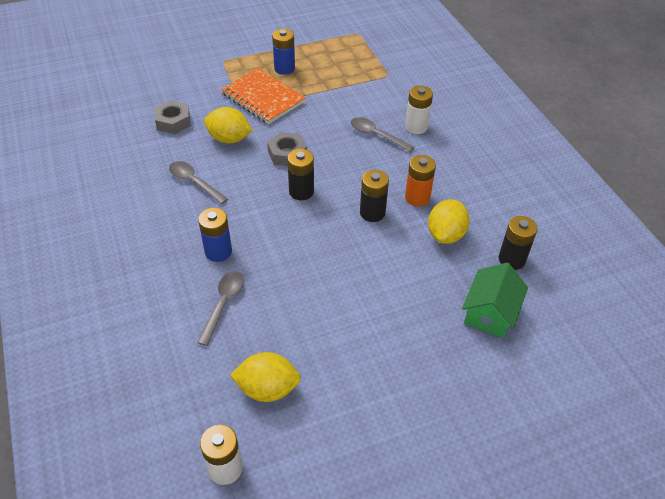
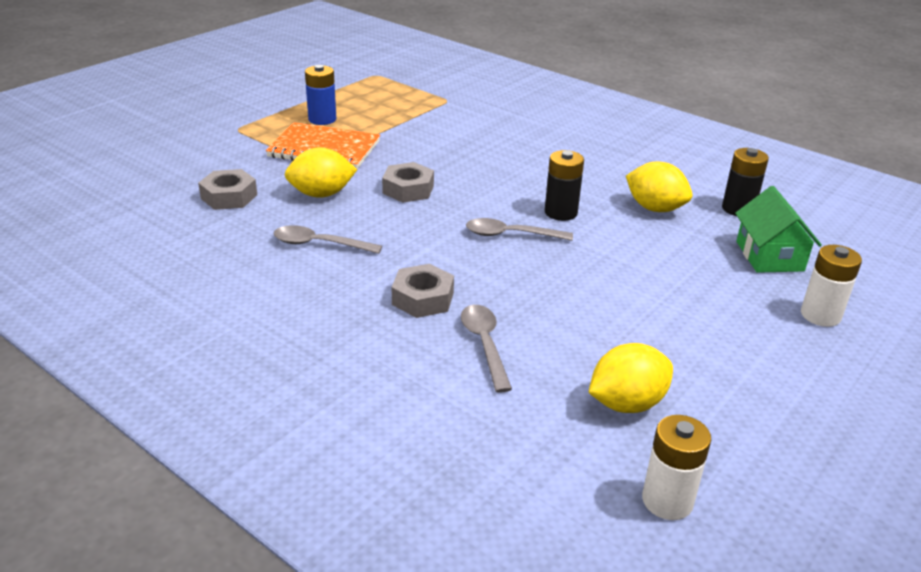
camera: 30 degrees left, 15 degrees down
(218, 251) = (423, 298): blue battery -> grey nut
(301, 191) = (462, 217): black battery -> none
(376, 135) = (491, 149): grey spoon -> grey spoon (510, 235)
(416, 127) = (525, 133): white battery -> white battery (820, 315)
(417, 198) = (592, 188): orange battery -> none
(446, 234) = (655, 208): yellow lemon -> yellow lemon turned 45 degrees counterclockwise

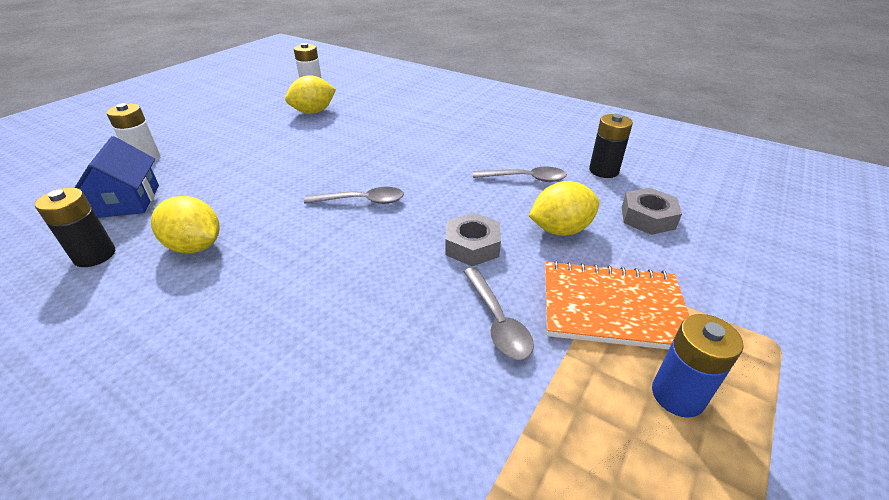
camera: 175 degrees right, 5 degrees up
(423, 298) = (430, 148): grey nut -> none
(484, 344) = (387, 129): grey spoon -> grey spoon (497, 321)
(561, 212) = (305, 231): black battery -> black battery (603, 171)
(769, 256) = (128, 201): green house -> blue house

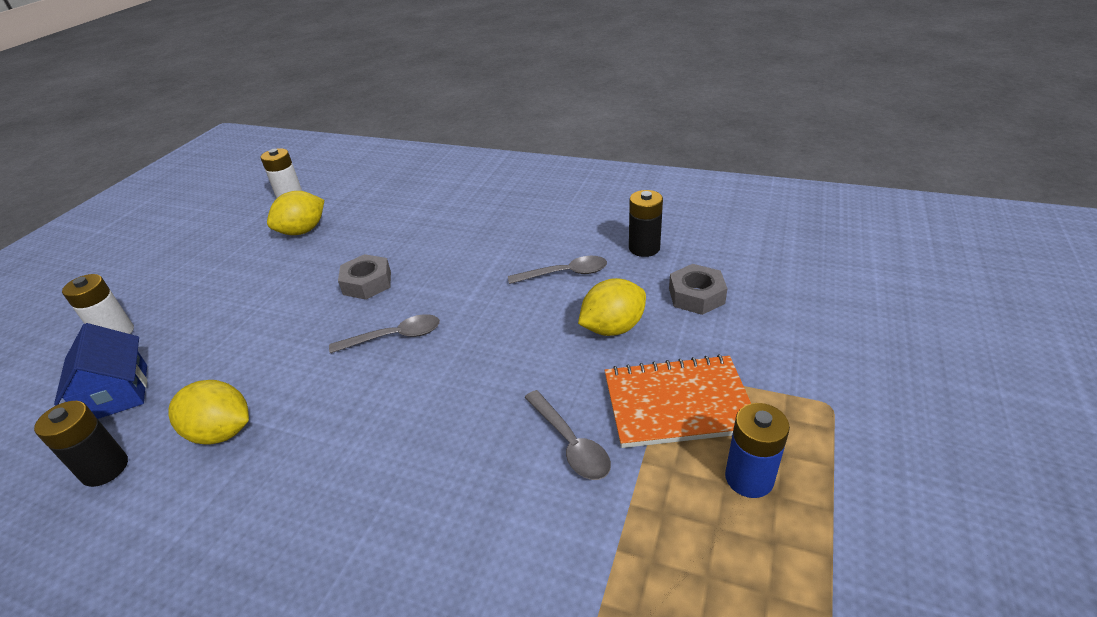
camera: 10 degrees left, 0 degrees up
(472, 246) = (526, 366): grey nut -> grey nut (367, 283)

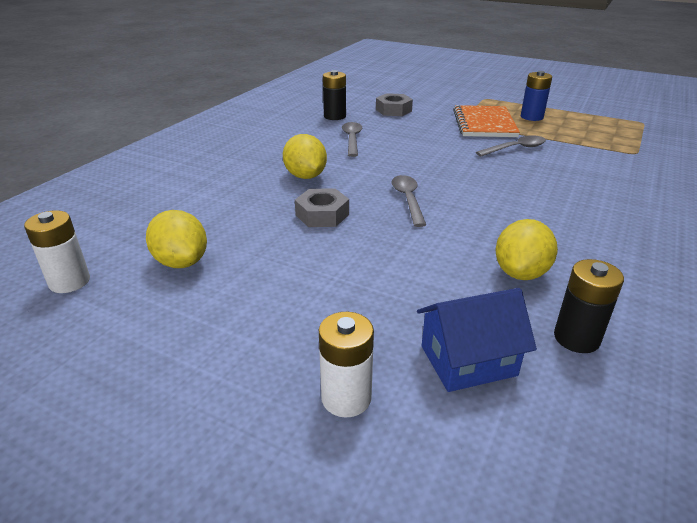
camera: 85 degrees left, 5 degrees down
(612, 328) = (417, 131): yellow lemon -> yellow lemon (305, 176)

